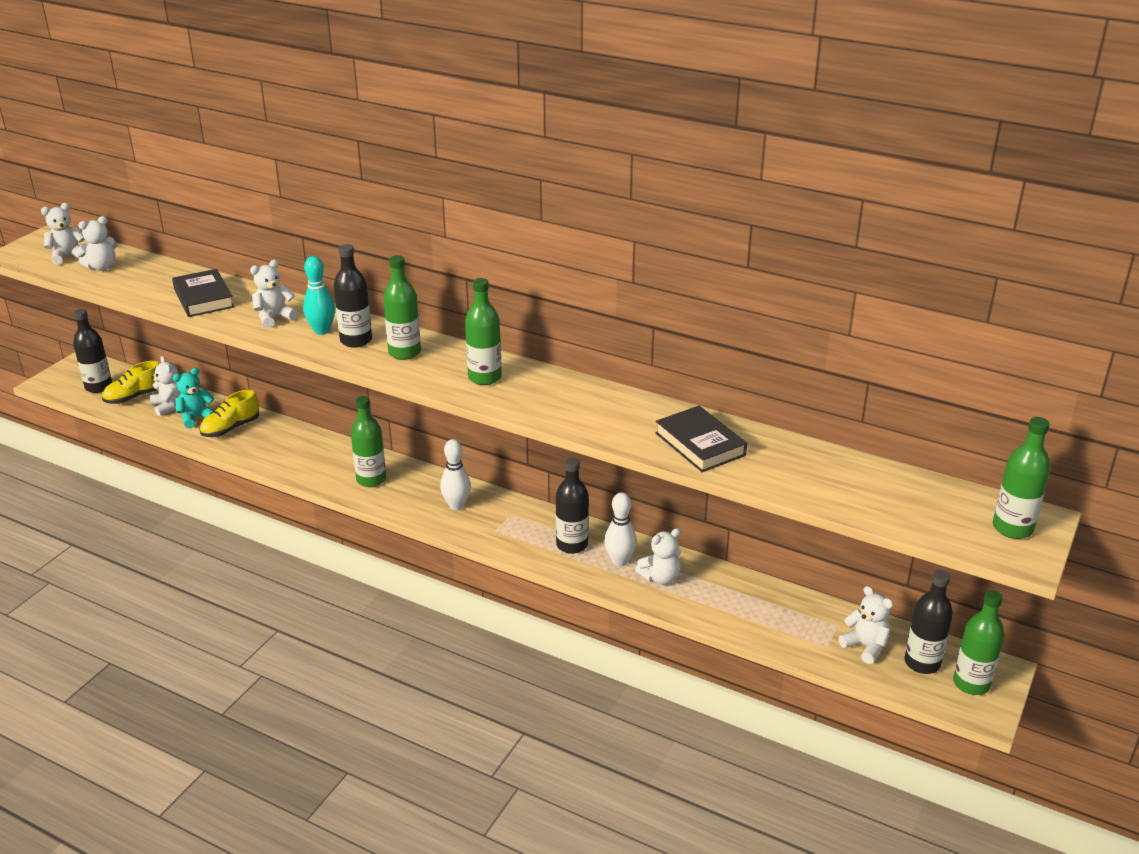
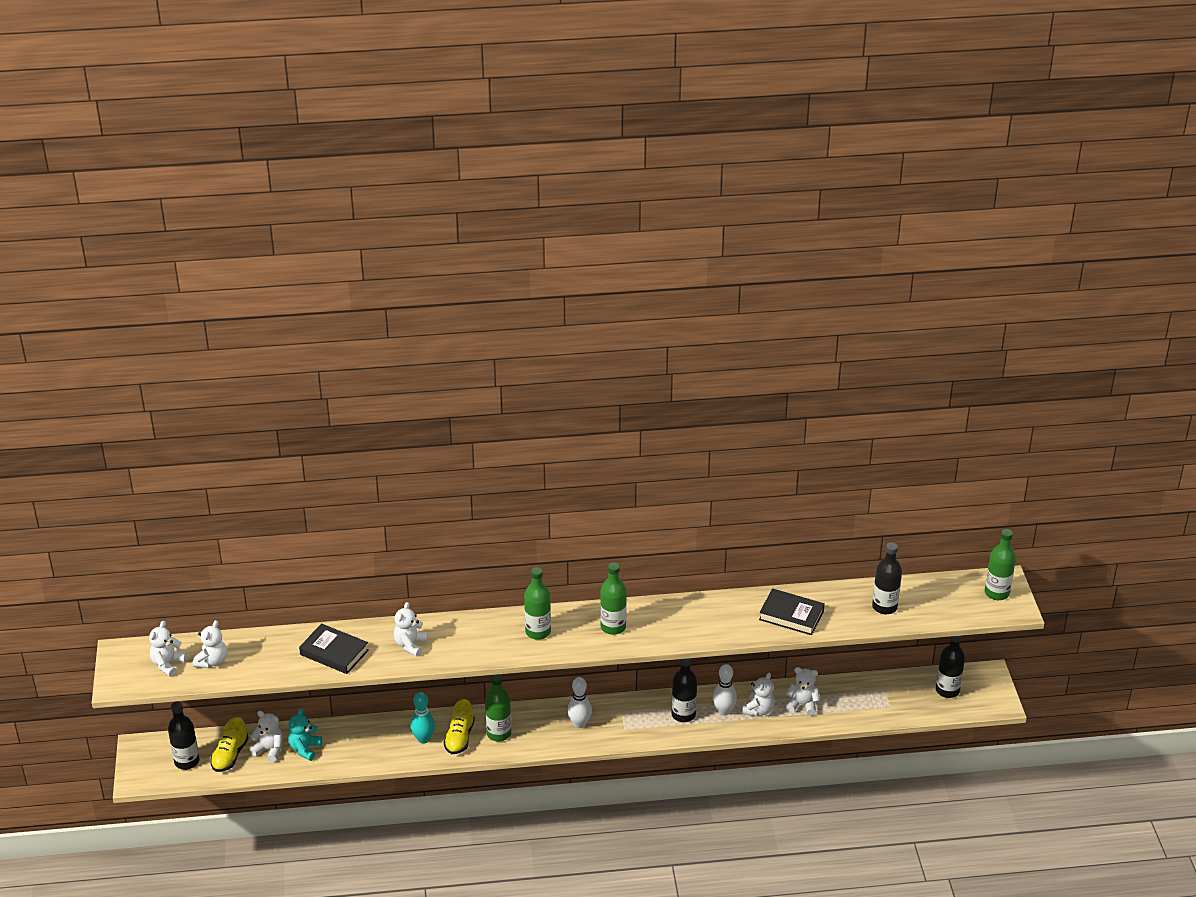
camera: 35 degrees left, 5 degrees up
(231, 428) = (344, 744): yellow shoe -> yellow shoe (460, 737)
(322, 330) = (459, 640): turquoise bowling pin -> turquoise bowling pin (423, 739)
(356, 340) = (493, 637): black bottle -> black bottle (884, 607)
(865, 646) = (910, 695): white teddy bear -> white teddy bear (802, 705)
(971, 683) = (981, 690): green bottle -> none

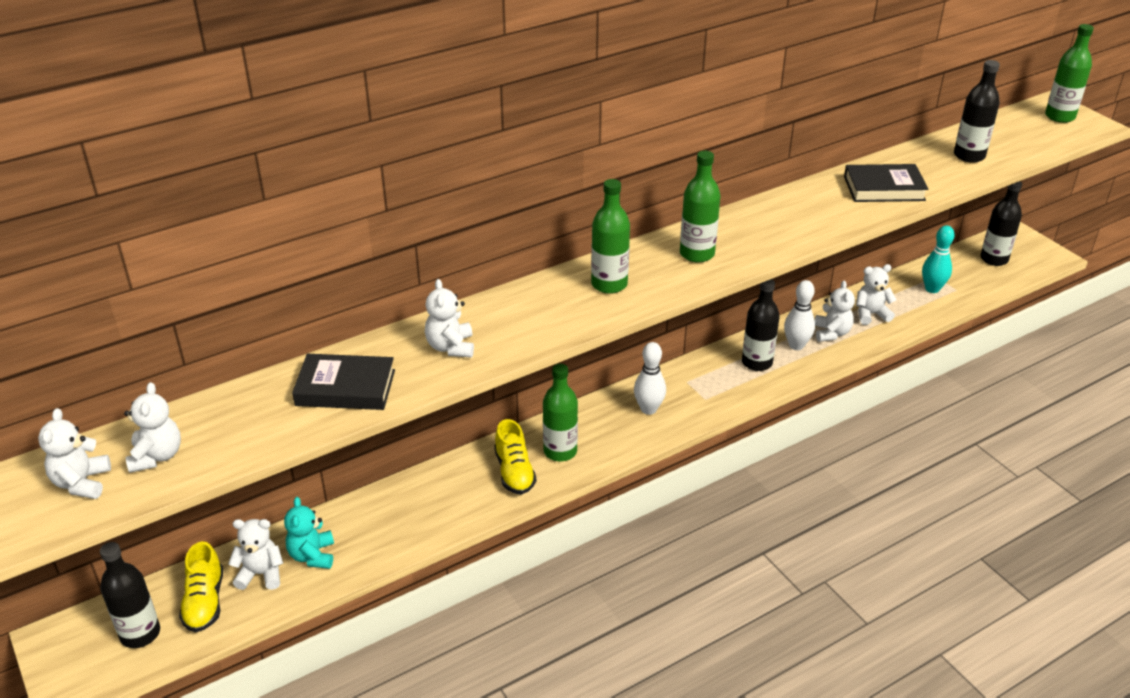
camera: 25 degrees left, 0 degrees up
(423, 739) = (468, 489): turquoise bowling pin -> turquoise bowling pin (932, 289)

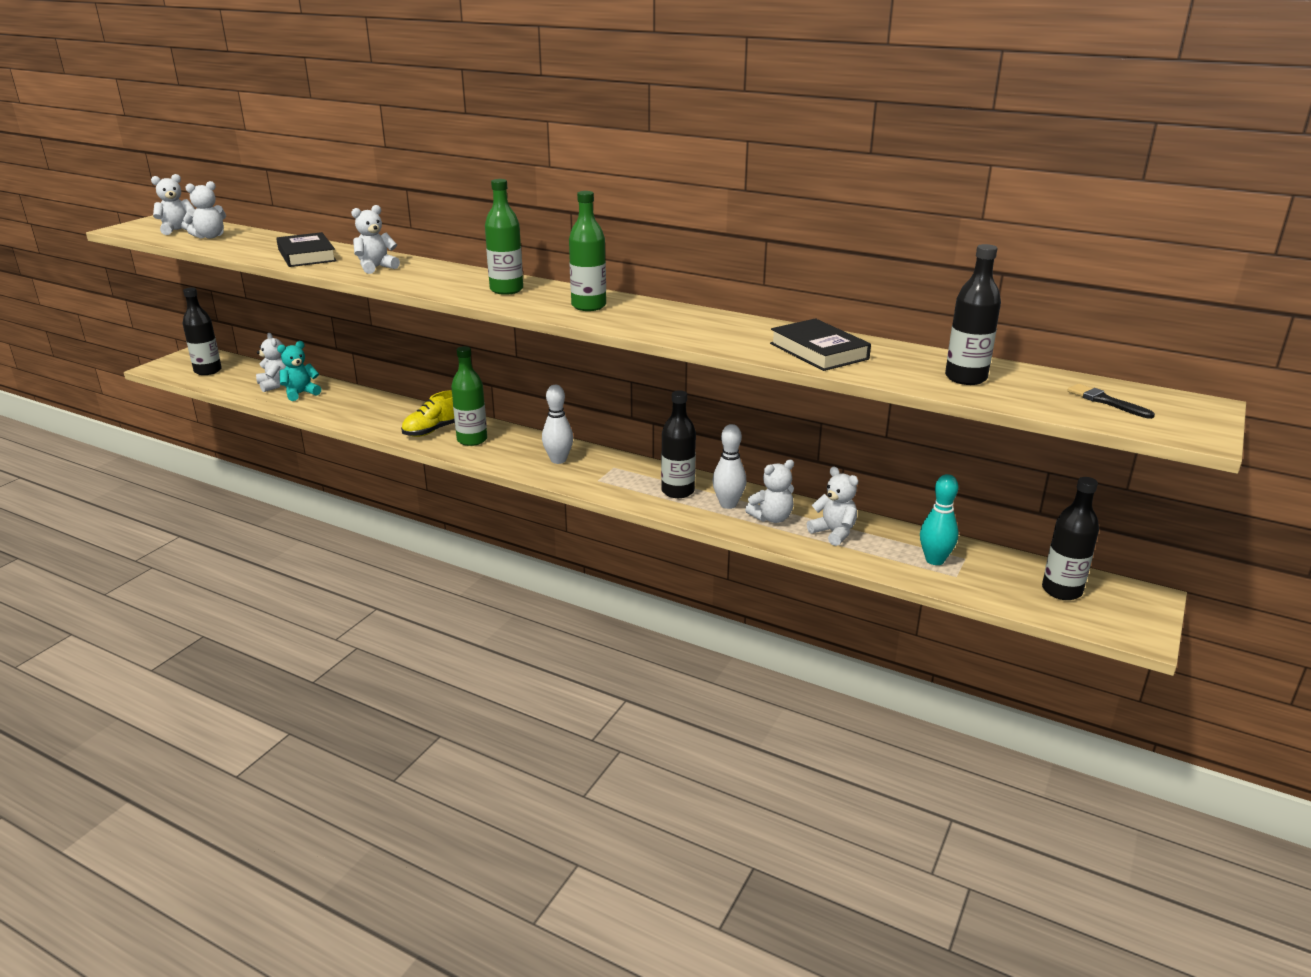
camera: 60 degrees right, 10 degrees down
(205, 602) = (242, 378): yellow shoe -> none
(1033, 128) = (1106, 401): none -> black brush
(1059, 116) = (1174, 412): green bottle -> none

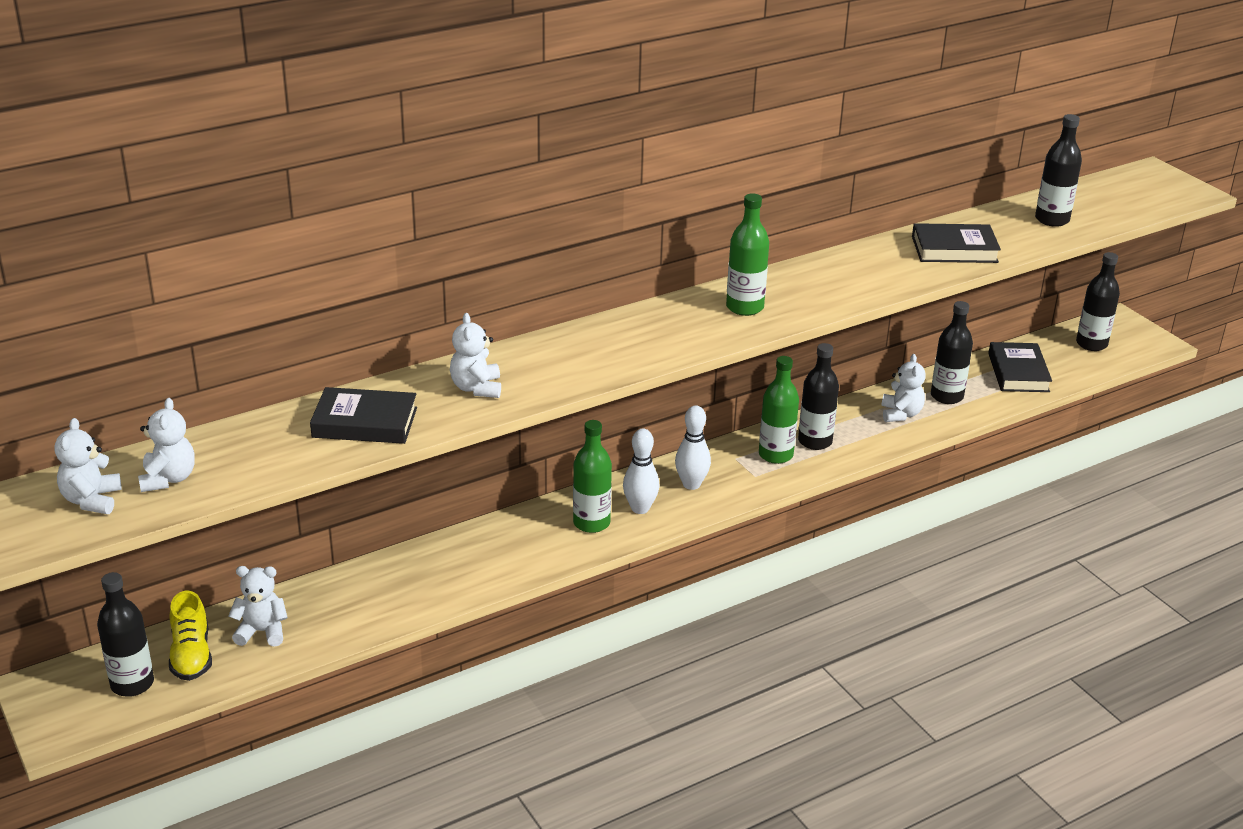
camera: 60 degrees left, 5 degrees up
(300, 393) = (318, 616): turquoise teddy bear -> none
(433, 430) = (540, 542): yellow shoe -> yellow shoe (191, 655)
(506, 290) = (648, 334): green bottle -> green bottle (775, 455)
(728, 504) = (860, 425): white bowling pin -> white bowling pin (640, 508)
(833, 533) = (946, 396): white teddy bear -> black bottle
(934, 560) = (1018, 372): turquoise bowling pin -> black book
(1106, 401) = (1126, 194): black brush -> none

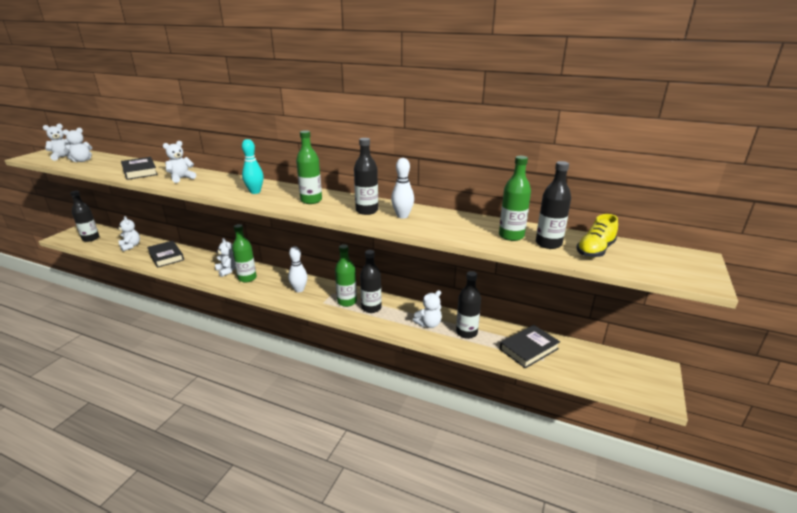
camera: 55 degrees right, 5 degrees down
(191, 655) = (111, 241): yellow shoe -> yellow shoe (595, 250)
(536, 536) = (228, 271): none -> white teddy bear
(640, 508) = (268, 284): white bowling pin -> white bowling pin (402, 216)
(646, 339) = (255, 192): none -> turquoise bowling pin
(954, 249) = (455, 227): black book -> black book (166, 256)
(1012, 229) = (511, 236): none -> green bottle
(1091, 344) = (607, 367): black bottle -> black bottle (367, 211)

